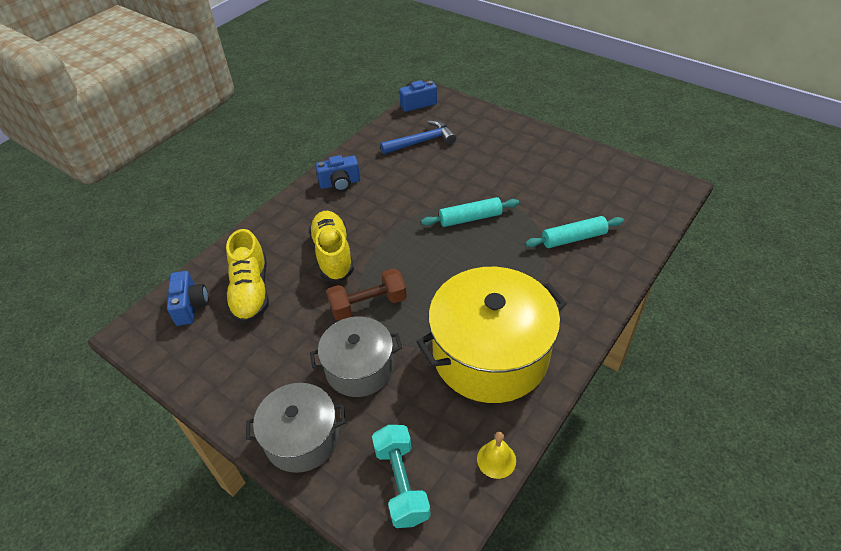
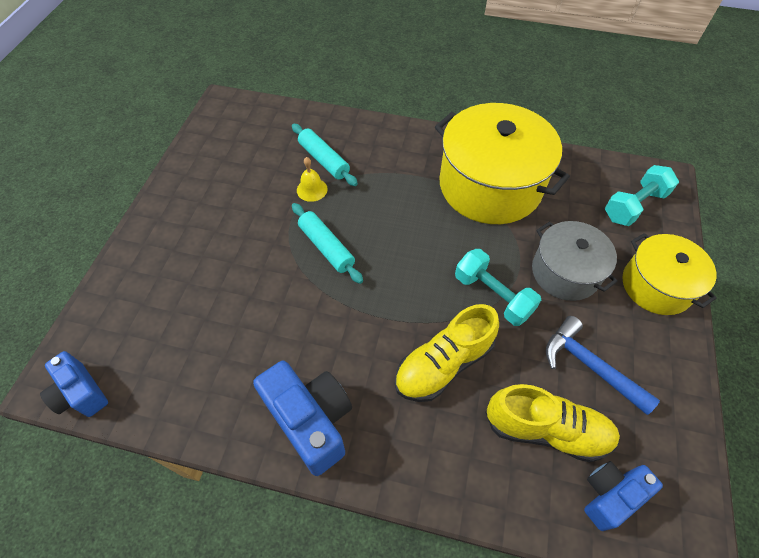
camera: 115 degrees left, 10 degrees up
(251, 292) = (546, 430): yellow shoe -> yellow shoe turned 45 degrees clockwise
(302, 438) = (656, 285): grey pot -> yellow pot
(340, 183) = (310, 421): blue camera -> blue camera, size x1.59
(368, 305) = (492, 295): brown dumbbell -> turquoise dumbbell
(422, 142) = (187, 349): blue hammer -> blue hammer (590, 365)
(496, 459) = (575, 160): yellow bell -> yellow bell (312, 189)

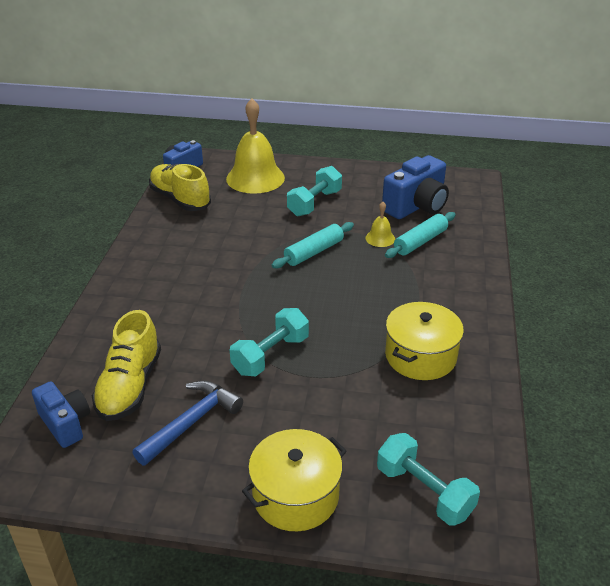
camera: 85 degrees right, 20 degrees down
(146, 297) = (255, 178): none -> yellow bell
(228, 239) = (314, 203): none -> turquoise dumbbell
(310, 421) = (153, 258): blue camera -> blue camera (416, 206)
(443, 364) = (197, 323): yellow shoe -> yellow shoe (180, 199)
(490, 185) = (420, 356): yellow pot -> yellow pot, size x0.59
(565, 272) = (305, 412): grey pot -> none

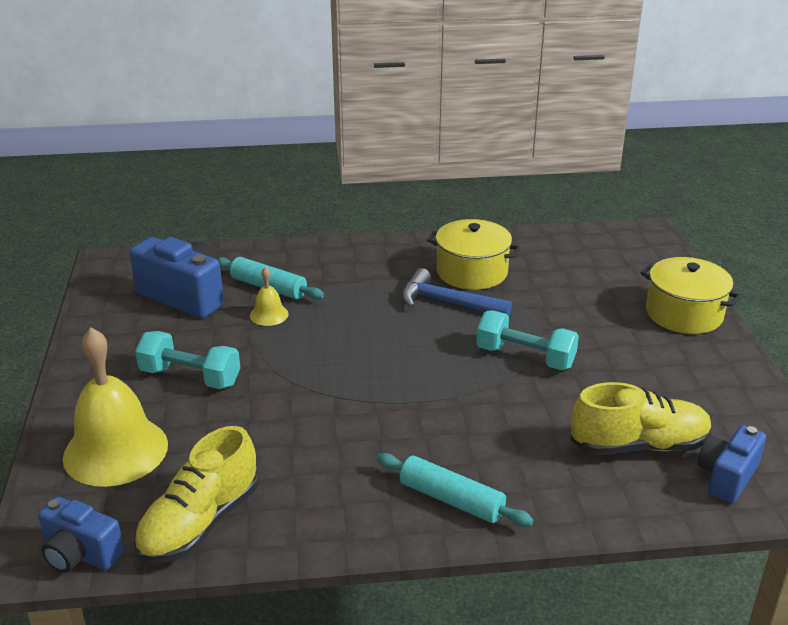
camera: 105 degrees left, 5 degrees down
(191, 422) = (654, 387): blue hammer -> blue hammer (447, 303)
(314, 252) = (316, 359): turquoise rolling pin -> turquoise rolling pin (451, 500)
(424, 491) = (629, 258): turquoise dumbbell -> none

